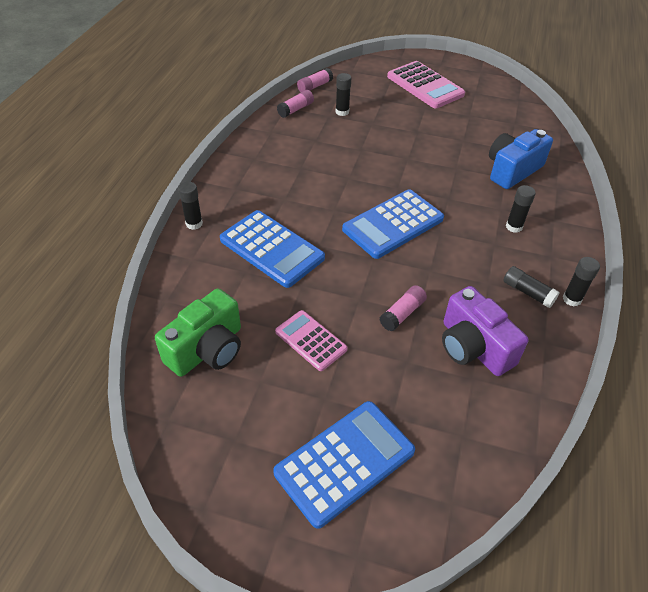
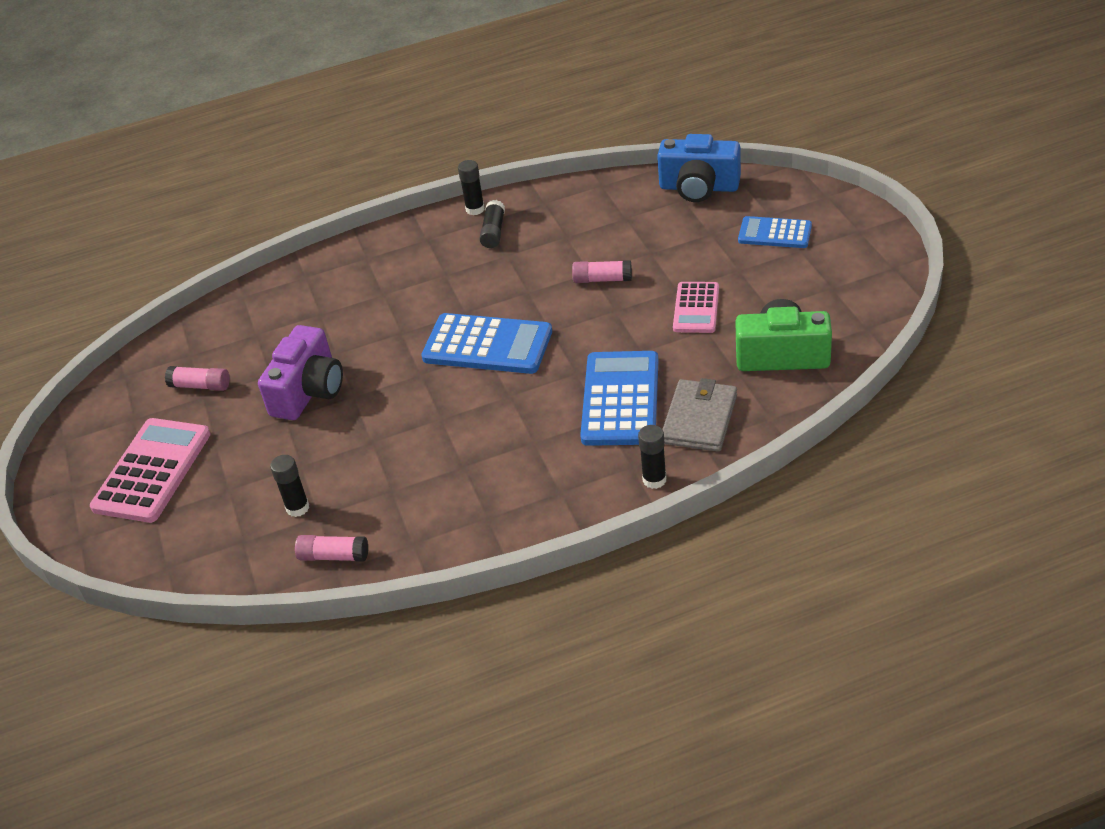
camera: 120 degrees left, 5 degrees down
(210, 270) = (699, 419): none -> grey wallet
(314, 86) = (250, 578): pink glue stick -> pink glue stick (201, 386)
(344, 462) = (774, 233): blue calculator -> blue calculator, size x0.61
(473, 347) = (593, 230): purple camera -> purple camera (308, 391)
(512, 170) = (301, 315): blue camera -> blue camera (699, 187)
(514, 227) = (405, 274): black glue stick -> none

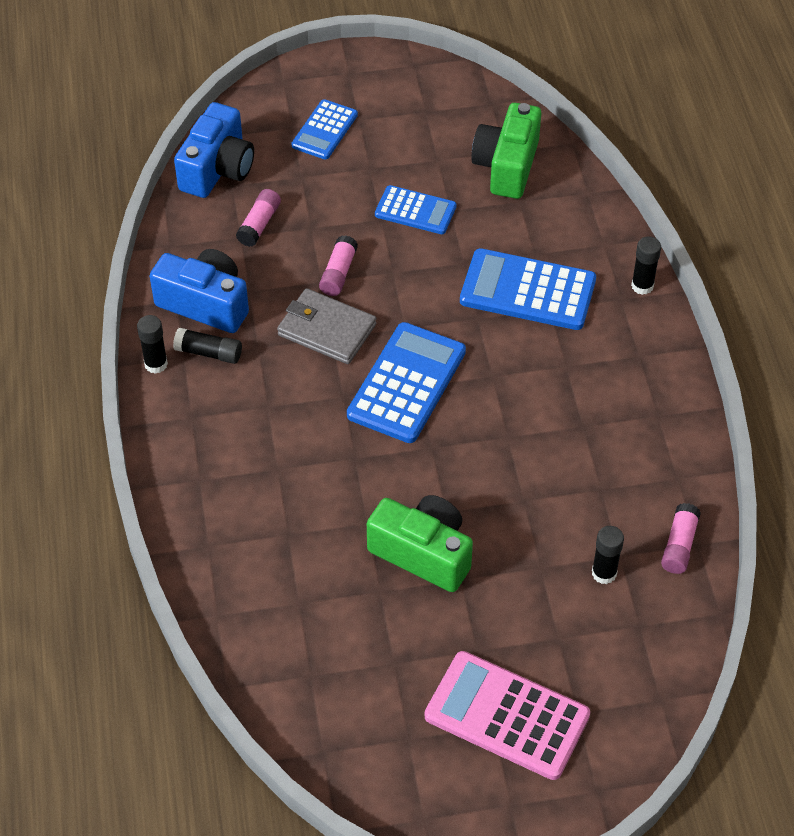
camera: 85 degrees left, 10 degrees up
(201, 386) = (374, 664): pink glue stick -> pink glue stick (259, 224)
(308, 391) = (423, 553): purple camera -> green camera
(544, 218) = (205, 304): none -> blue camera
(696, 308) = (415, 210): pink calculator -> blue calculator
(699, 419) = (573, 240): grey wallet -> grey wallet (326, 330)

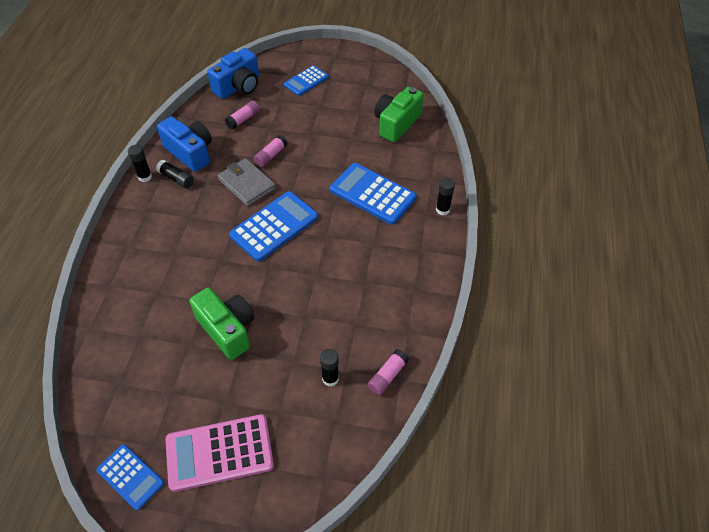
camera: 20 degrees right, 0 degrees up
(415, 210) = (332, 134): blue calculator -> blue calculator (130, 476)
(506, 716) = (219, 453): pink calculator -> pink calculator turned 60 degrees counterclockwise

